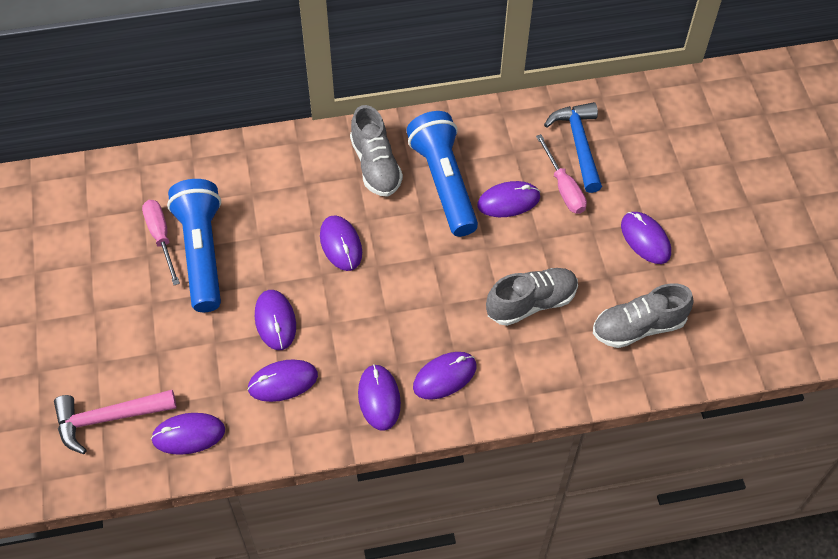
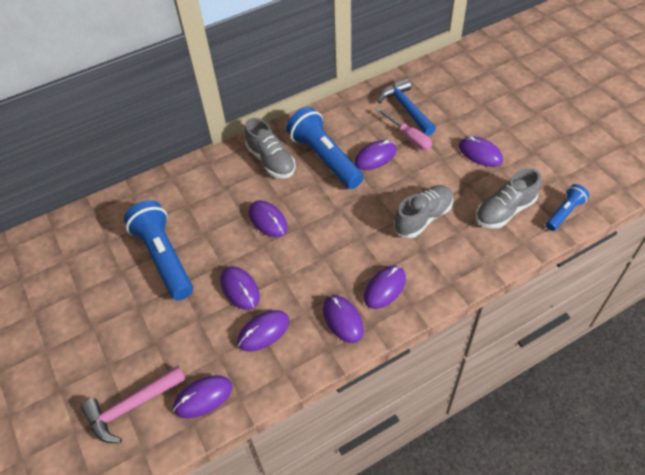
camera: 15 degrees left, 5 degrees down
(161, 238) = (128, 256): pink screwdriver -> none
(713, 354) = (564, 212): none -> blue flashlight

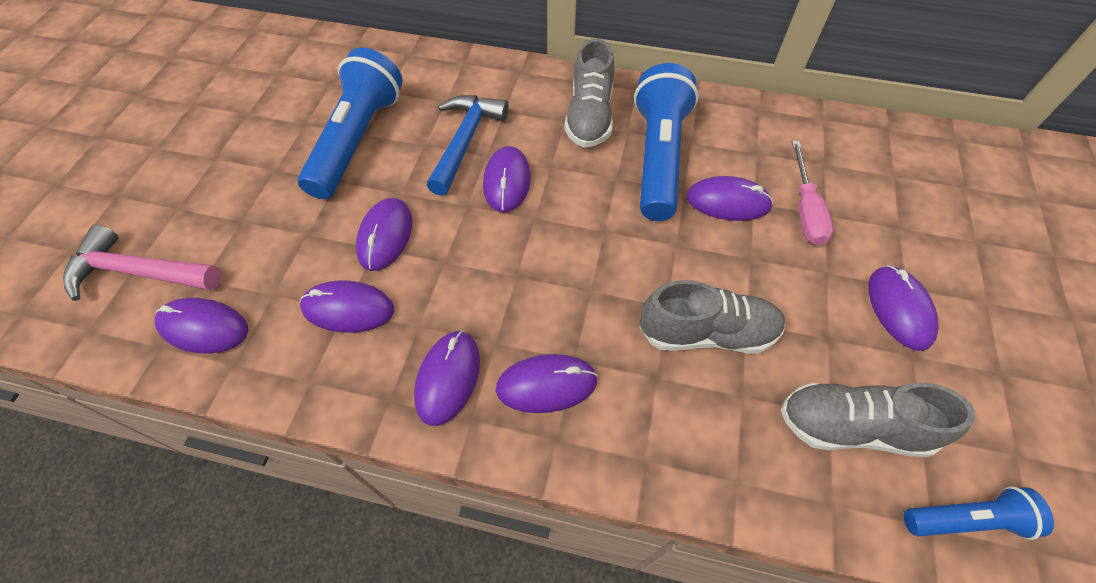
camera: 40 degrees right, 5 degrees up
(406, 108) = (842, 169): blue hammer -> blue hammer (465, 141)

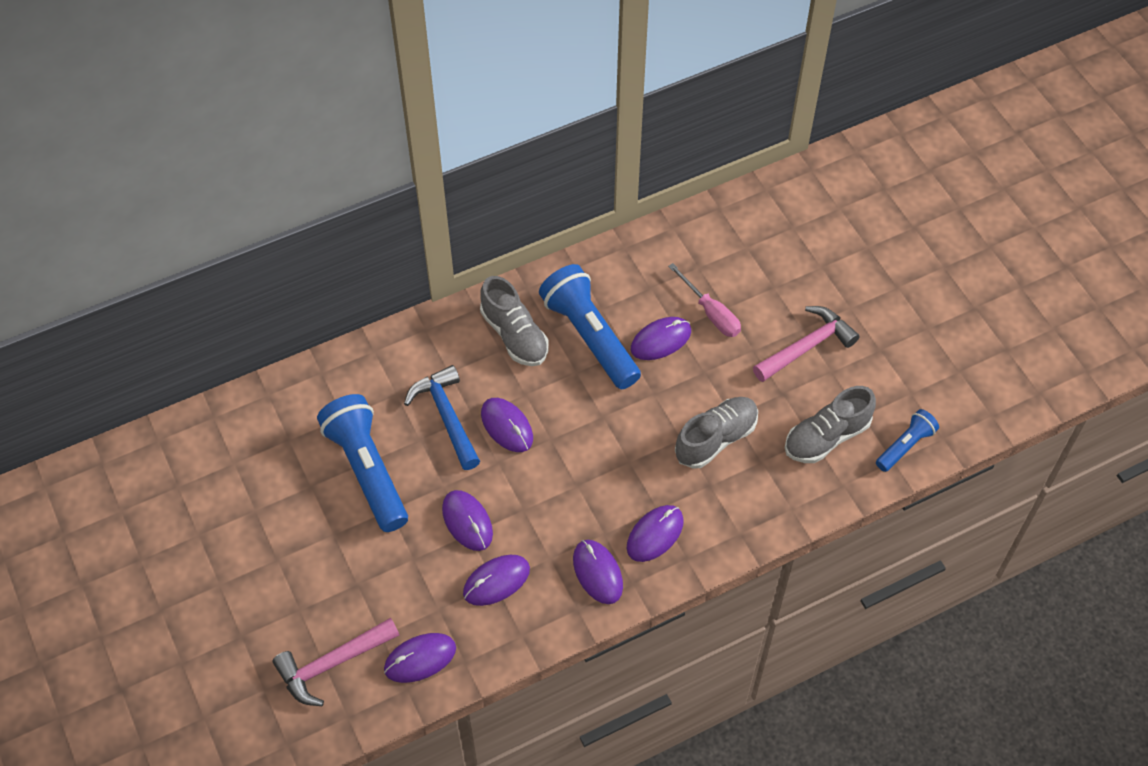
camera: 40 degrees left, 0 degrees up
(899, 309) = (807, 346): purple mouse -> pink hammer

